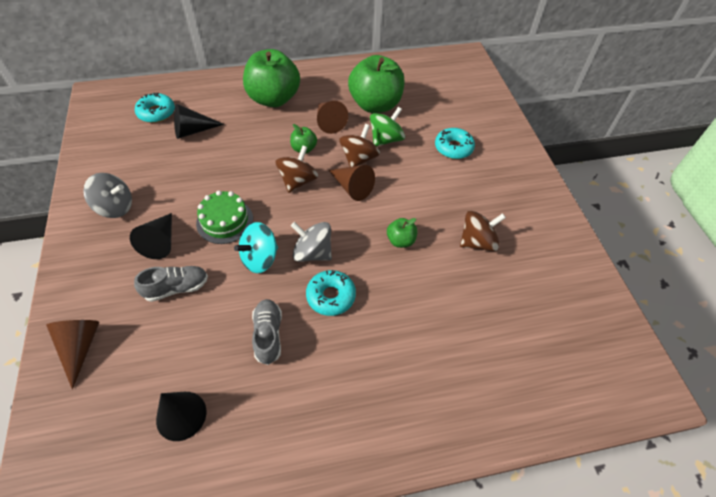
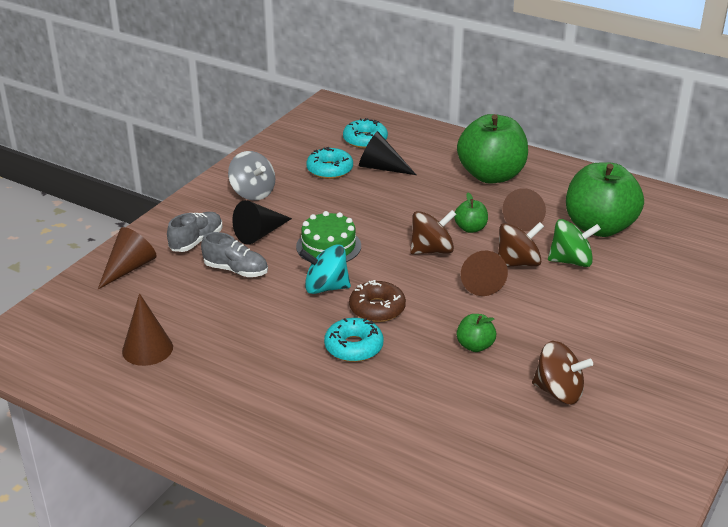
camera: 45 degrees right, 20 degrees down
(181, 415) = (147, 349): black cone -> brown cone
(268, 335) = (268, 341): grey shoe -> grey shoe (196, 241)
(312, 253) = (377, 308): grey spinning top -> brown donut
(453, 148) = (643, 305): turquoise donut -> turquoise donut (330, 170)

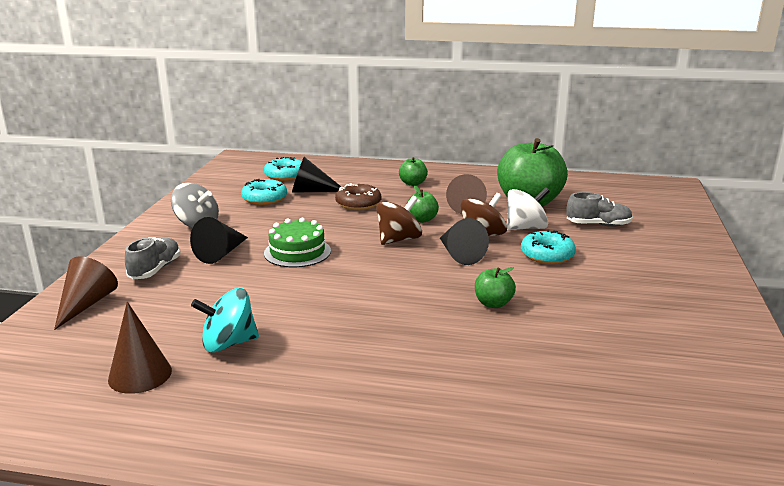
camera: 20 degrees left, 10 degrees down
(236, 270) = (211, 286): grey shoe -> grey shoe (598, 225)
(325, 287) = (314, 284): turquoise spinning top -> turquoise spinning top (228, 343)
(353, 347) = (375, 327): turquoise donut -> turquoise donut (547, 255)
(377, 308) = (377, 291): brown donut -> brown donut (358, 204)
(480, 281) = (459, 254): brown cone -> black cone
(491, 175) = (413, 183): green apple -> green apple, size x0.45
(559, 392) = (599, 325): brown spinning top -> none
(571, 261) = (526, 228): green spinning top -> white spinning top

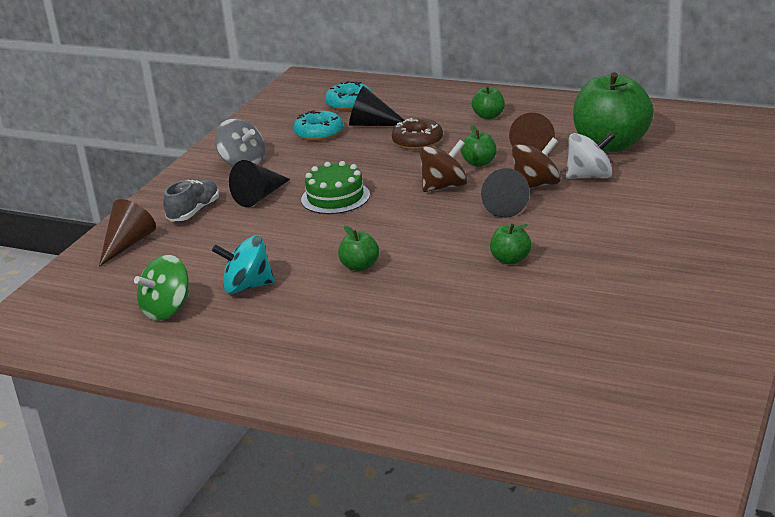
camera: 15 degrees right, 5 degrees up
(140, 375) = (167, 310): brown cone -> green spinning top
(344, 317) = (360, 266): none -> green apple
(547, 255) = (595, 209): turquoise donut -> none
(598, 225) = (675, 175): grey shoe -> none

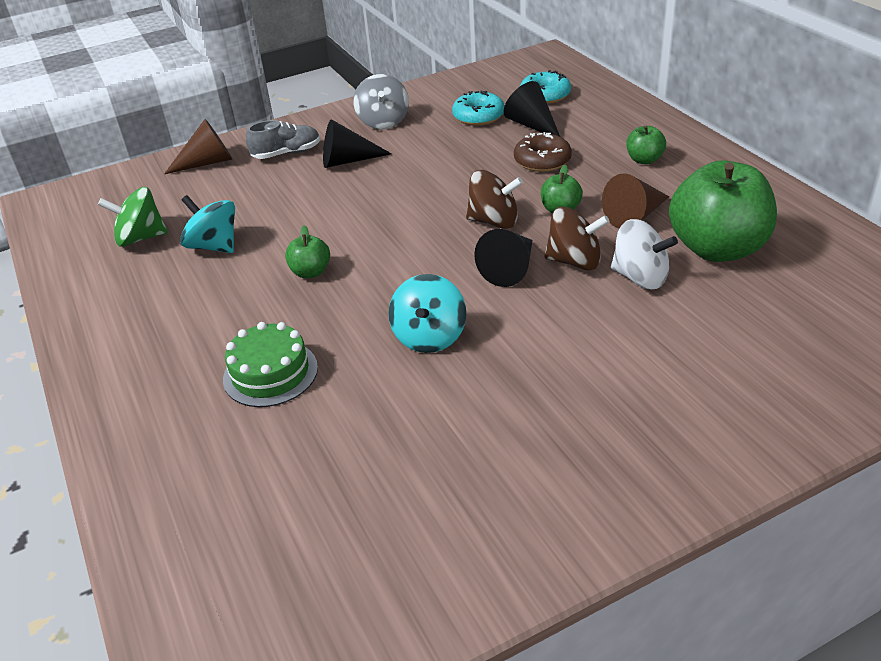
camera: 40 degrees right, 10 degrees up
(335, 197) = (396, 189): green cake -> green cake (270, 373)
(510, 260) = (429, 337): green apple -> turquoise spinning top

